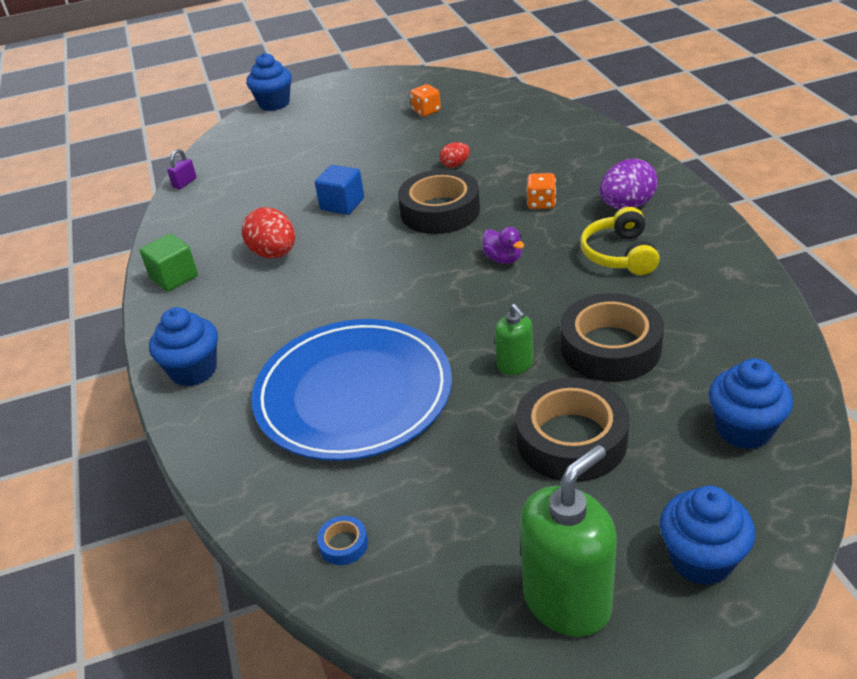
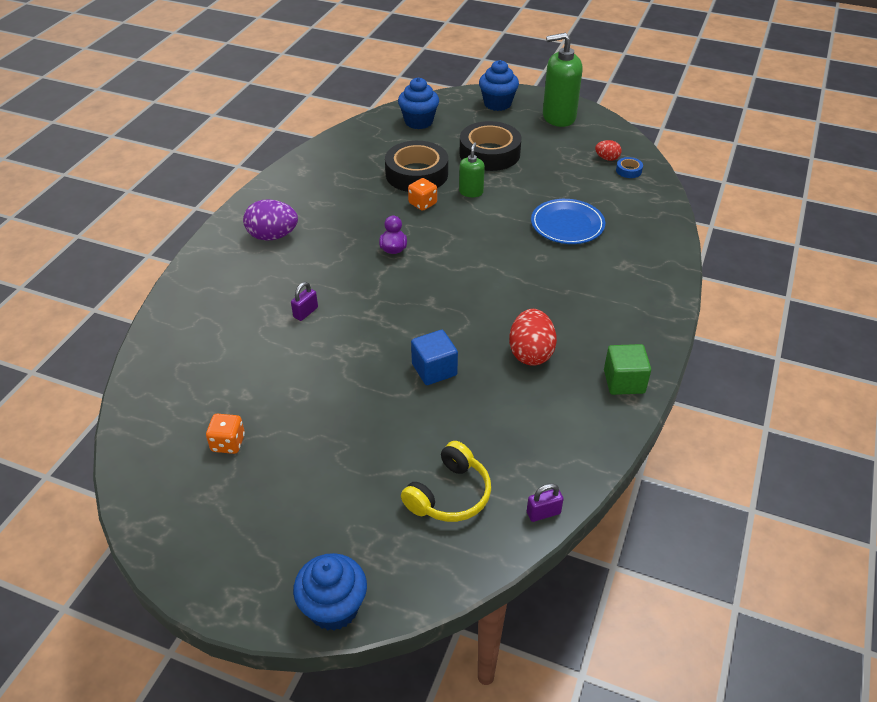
camera: 145 degrees left, 5 degrees up
(194, 370) = (652, 291): blue cupcake -> none
(353, 394) = (567, 224): blue plate -> blue plate, size x0.56
(440, 211) = (378, 311): black tape -> none
(455, 165) = (307, 349): red egg -> red egg (607, 158)
(495, 180) = (305, 312): none -> purple padlock
(541, 203) = (311, 272): orange dice -> orange dice (422, 203)
(620, 254) = (332, 211): yellow headphones -> yellow headphones (449, 494)

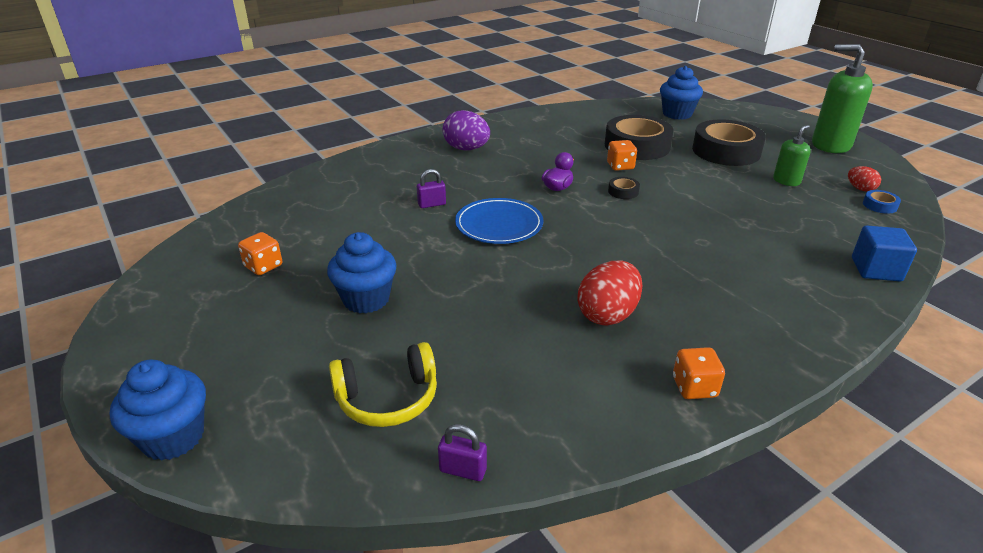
camera: 35 degrees right, 10 degrees down
(434, 369) = (493, 287): blue cube -> blue cube (876, 269)
(447, 231) = (623, 191): none -> black tape
(471, 192) = (677, 172): green soap dispenser -> green soap dispenser (786, 181)
(497, 104) = (770, 121): blue cupcake -> blue cupcake (366, 299)
(567, 224) = (759, 225): blue plate -> blue plate (499, 224)
(624, 381) = (694, 387): green cube -> orange dice

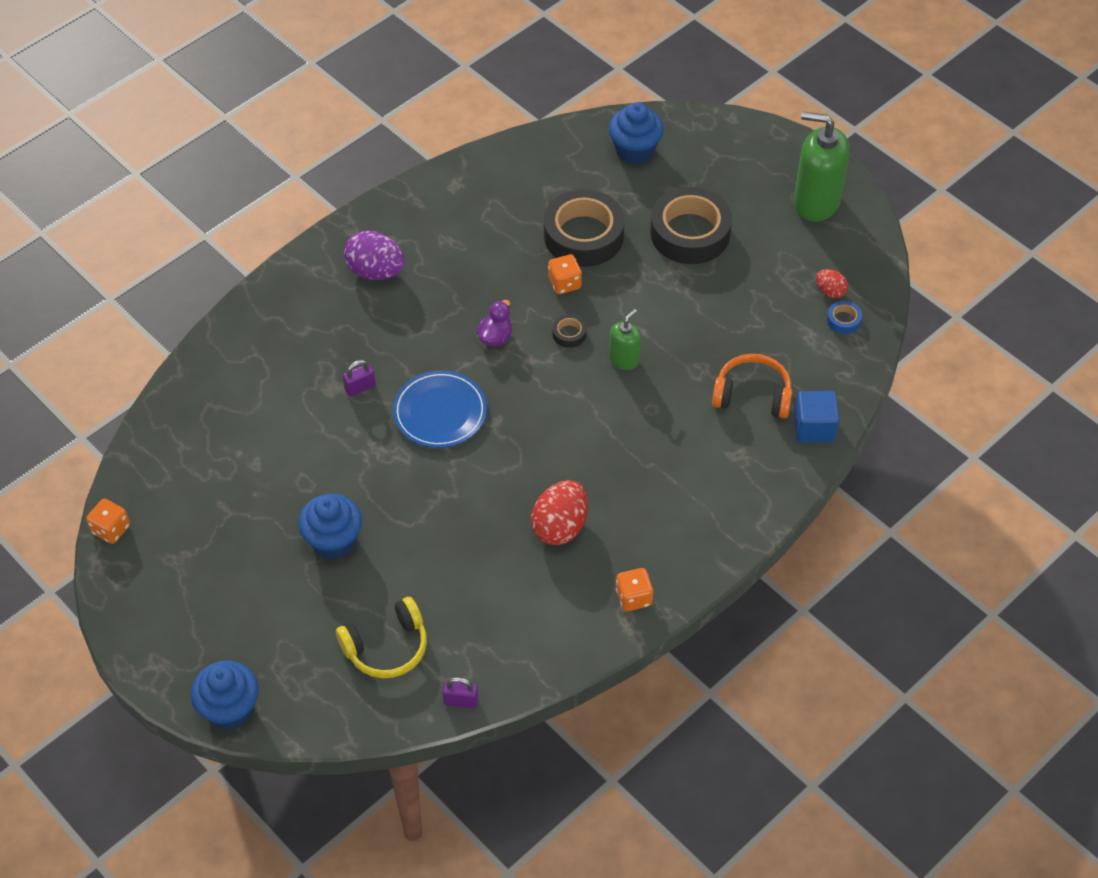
camera: 10 degrees left, 20 degrees up
(263, 266) = (216, 512): orange dice -> orange dice (111, 529)
(786, 181) = (752, 287): green soap dispenser -> green soap dispenser (624, 359)
(803, 242) = (752, 395): none -> orange headphones

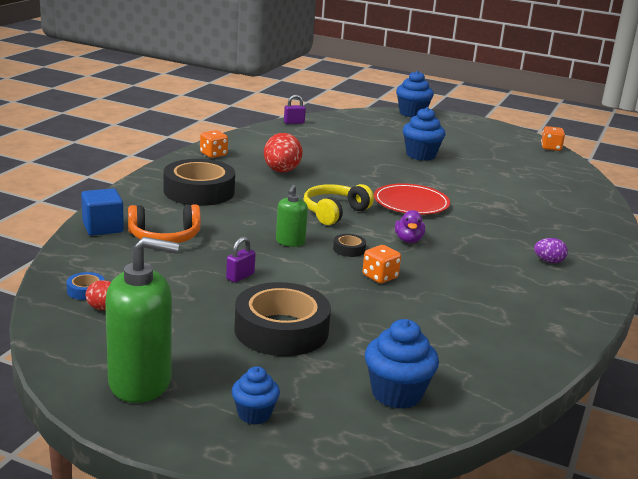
camera: 155 degrees right, 30 degrees down
(360, 388) = (480, 206): purple padlock -> purple padlock (240, 276)
(375, 271) = (548, 261): purple egg -> purple egg, size x0.54
(386, 647) = (350, 131): yellow headphones -> yellow headphones (334, 212)
(440, 412) = (411, 203): blue plate -> red plate
(583, 235) = (391, 311): black tape -> black tape (199, 191)
(744, 156) = (254, 414): none -> blue cupcake

